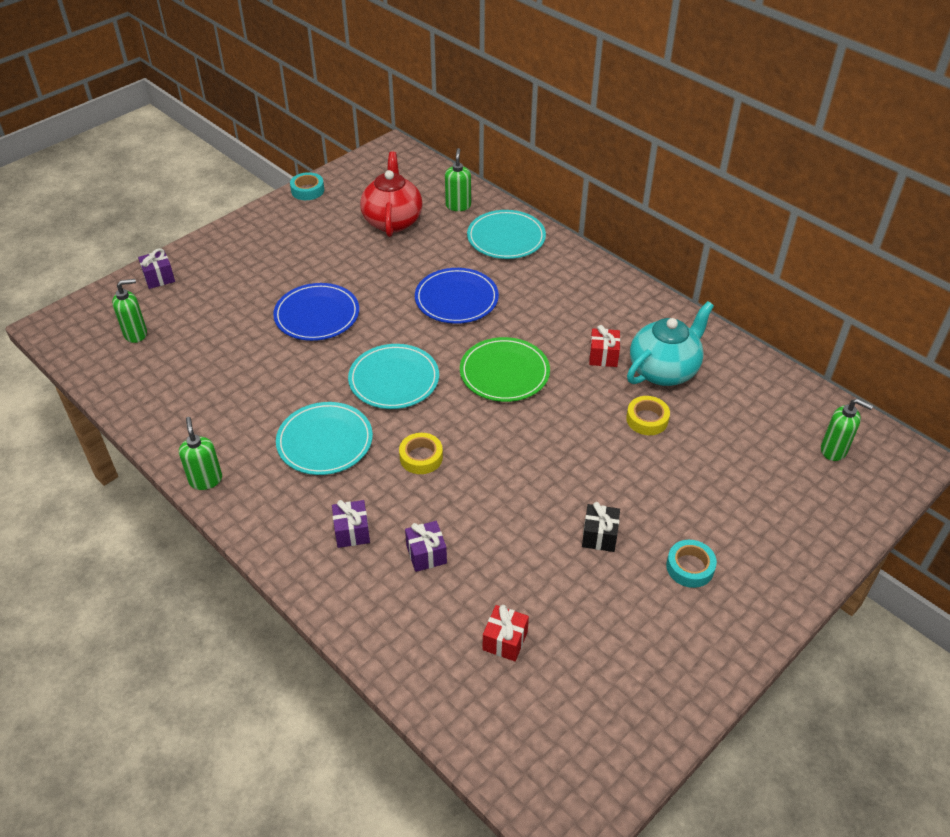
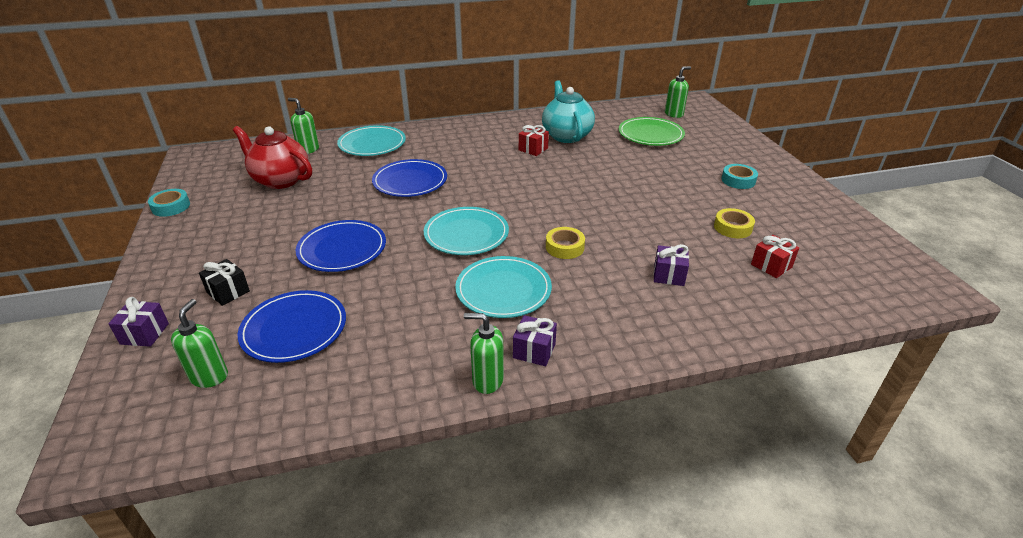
camera: 60 degrees left, 10 degrees down
(204, 345) = (294, 329): none -> blue plate
(352, 532) = (621, 306): purple gift -> purple gift (534, 351)
(504, 372) = (510, 187): green plate -> green plate (650, 134)
(599, 536) = (694, 201): black gift -> black gift (228, 292)
(647, 419) = (604, 154): yellow tape -> yellow tape (732, 227)

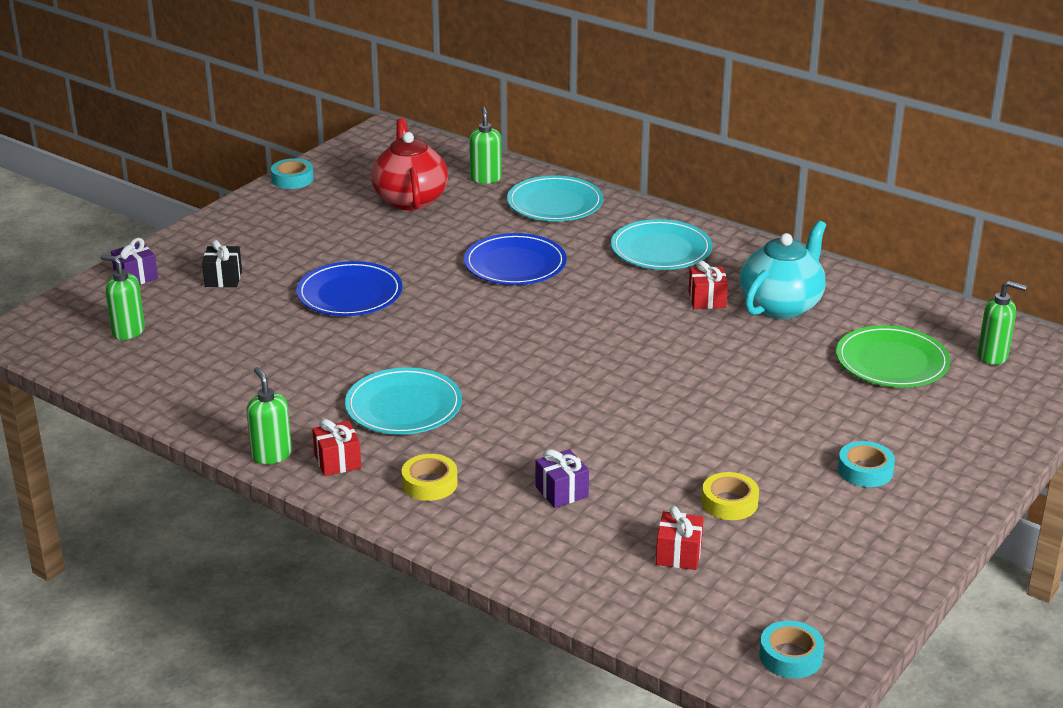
camera: 50 degrees right, 5 degrees down
(209, 377) = (128, 331): green soap dispenser -> green soap dispenser turned 120 degrees counterclockwise
(294, 329) = (219, 334): blue plate -> none
(466, 234) = (466, 343): turquoise plate -> turquoise plate (661, 249)
(534, 351) = (337, 461): purple gift -> red gift
(564, 247) = (524, 409): yellow tape -> yellow tape (429, 483)
(899, 276) = (790, 656): none -> turquoise tape

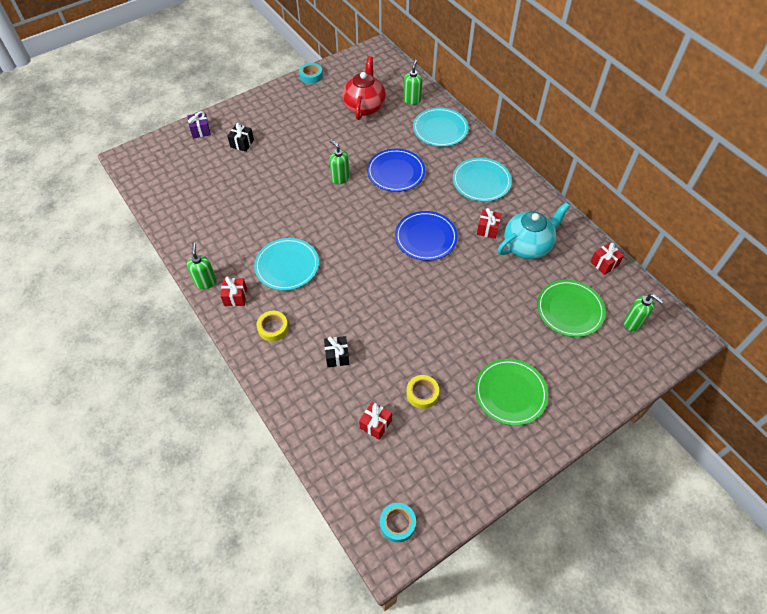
camera: 20 degrees right, 25 degrees up
(128, 331) = (179, 170): green soap dispenser -> green soap dispenser (340, 178)
(349, 294) = (299, 172): blue plate -> blue plate (426, 237)
(562, 492) = (337, 356): purple gift -> black gift
(865, 470) = (510, 393): turquoise tape -> green plate
(908, 302) = (604, 263): none -> red gift

